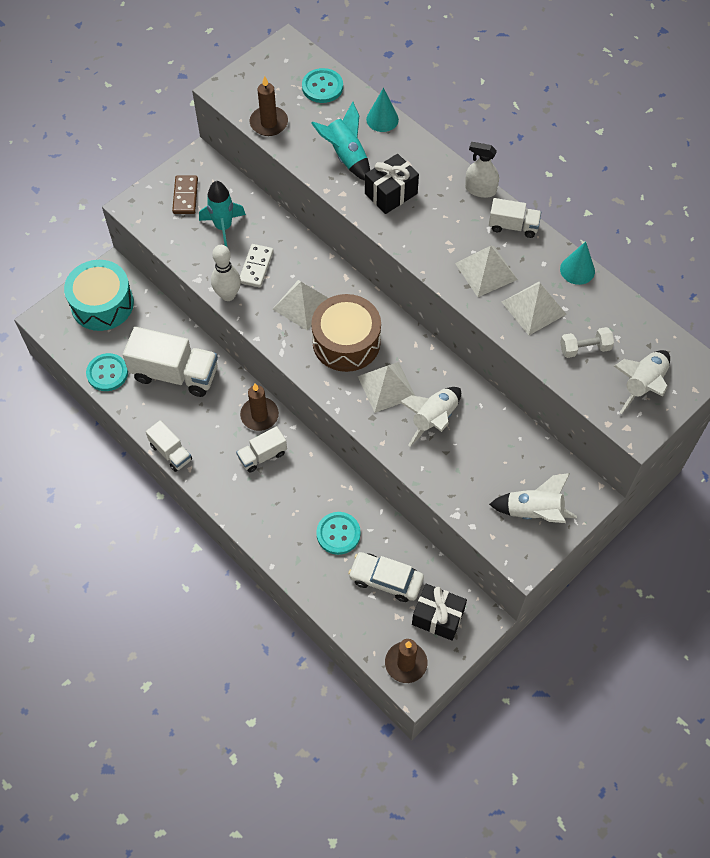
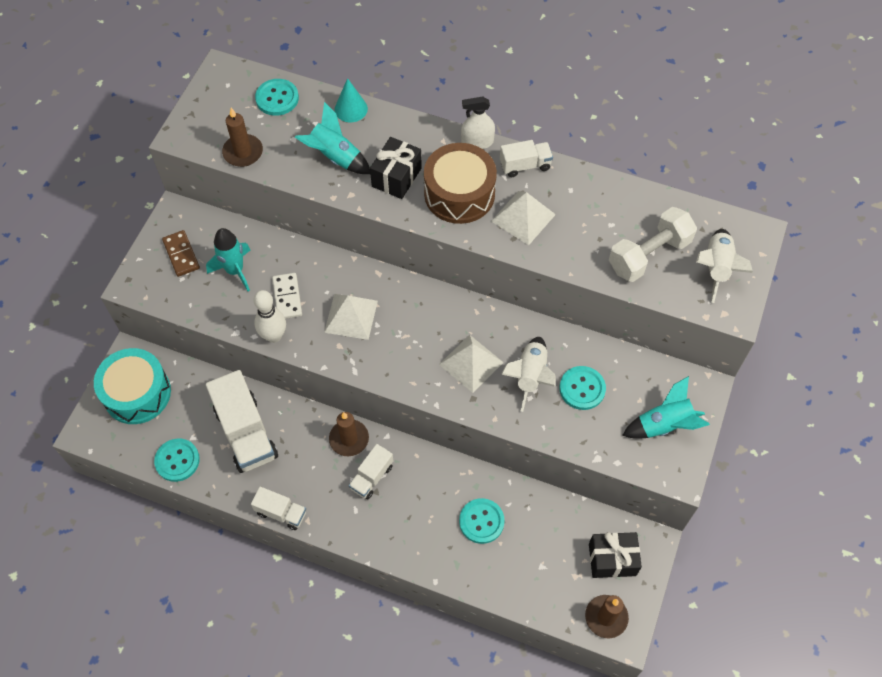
camera: 25 degrees left, 0 degrees up
(175, 374) = (246, 433): white truck -> white truck turned 75 degrees clockwise
(346, 342) = (411, 335): brown drum -> brown drum (459, 194)
(386, 579) = (547, 545): white car -> none
(475, 449) = (582, 388): none -> turquoise button
(533, 308) = (584, 235): white pyramid -> none
(533, 512) = (664, 425): white rocket -> turquoise rocket
(577, 270) = (603, 184): turquoise cone -> none
(585, 348) = (649, 255): white dumbbell -> white dumbbell, size x1.76

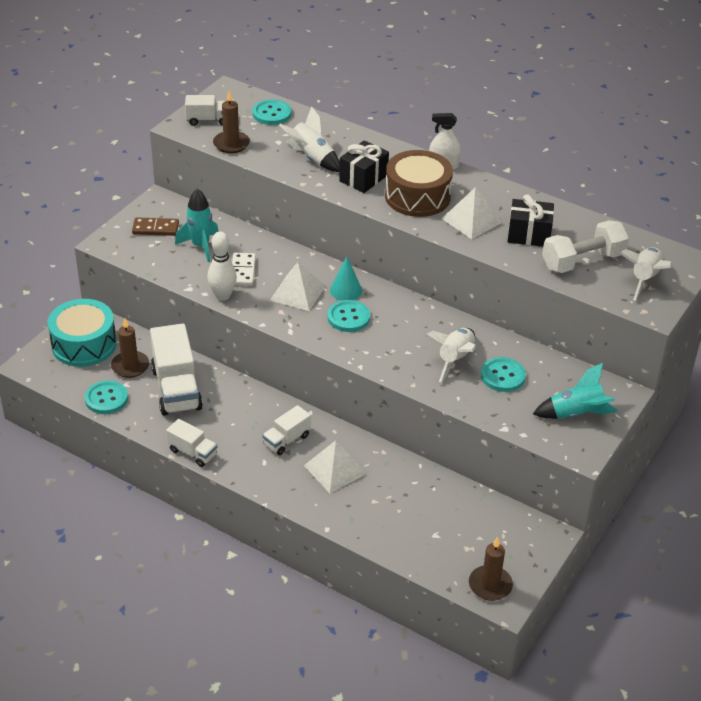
camera: 10 degrees right, 20 degrees down
(181, 254) = (155, 228): brown domino -> brown domino turned 75 degrees counterclockwise
(335, 157) = (312, 158): turquoise rocket -> white rocket
(349, 439) = (272, 408): brown candle -> brown candle (130, 366)
(351, 109) = (335, 129): turquoise cone -> turquoise cone (346, 290)
(471, 363) = (401, 342): white pyramid -> white pyramid (335, 469)
(481, 521) = (384, 491): turquoise button -> turquoise button (348, 317)
(525, 165) = (483, 186): white truck -> white truck (208, 120)
(612, 559) = (507, 541): black gift -> black gift (529, 235)

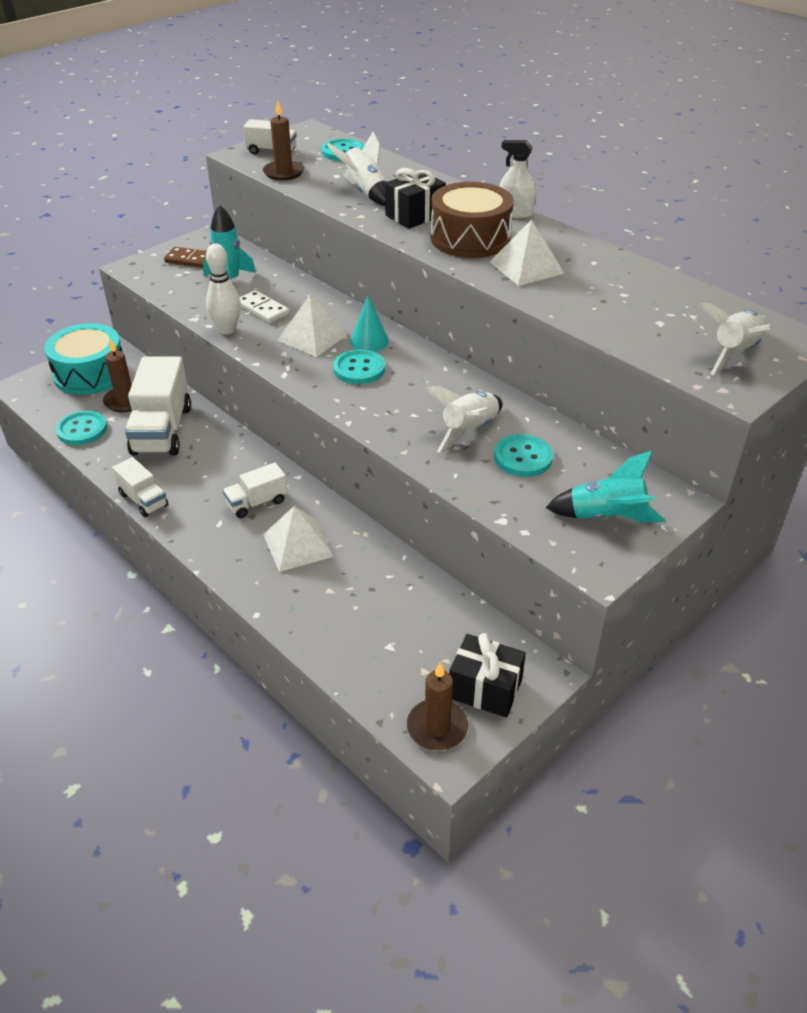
camera: 15 degrees right, 0 degrees up
(243, 271) = (262, 309): white domino -> white domino turned 60 degrees counterclockwise
(529, 235) = (593, 289): black gift -> black gift (485, 689)
(582, 261) = (654, 324): white dumbbell -> none

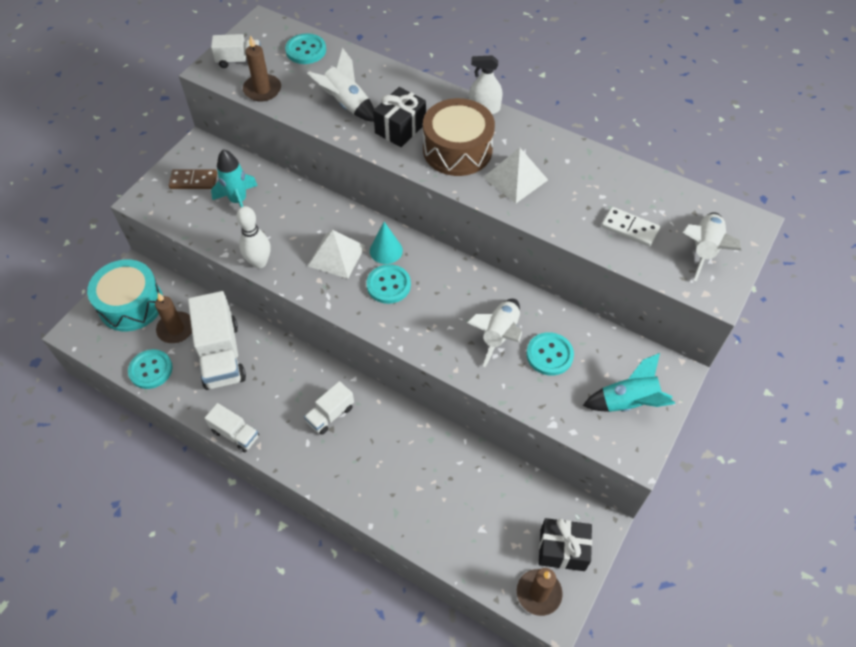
camera: 15 degrees left, 15 degrees up
(262, 309) = (281, 230): white domino -> white domino (629, 228)
(298, 545) = (379, 449): white pyramid -> none

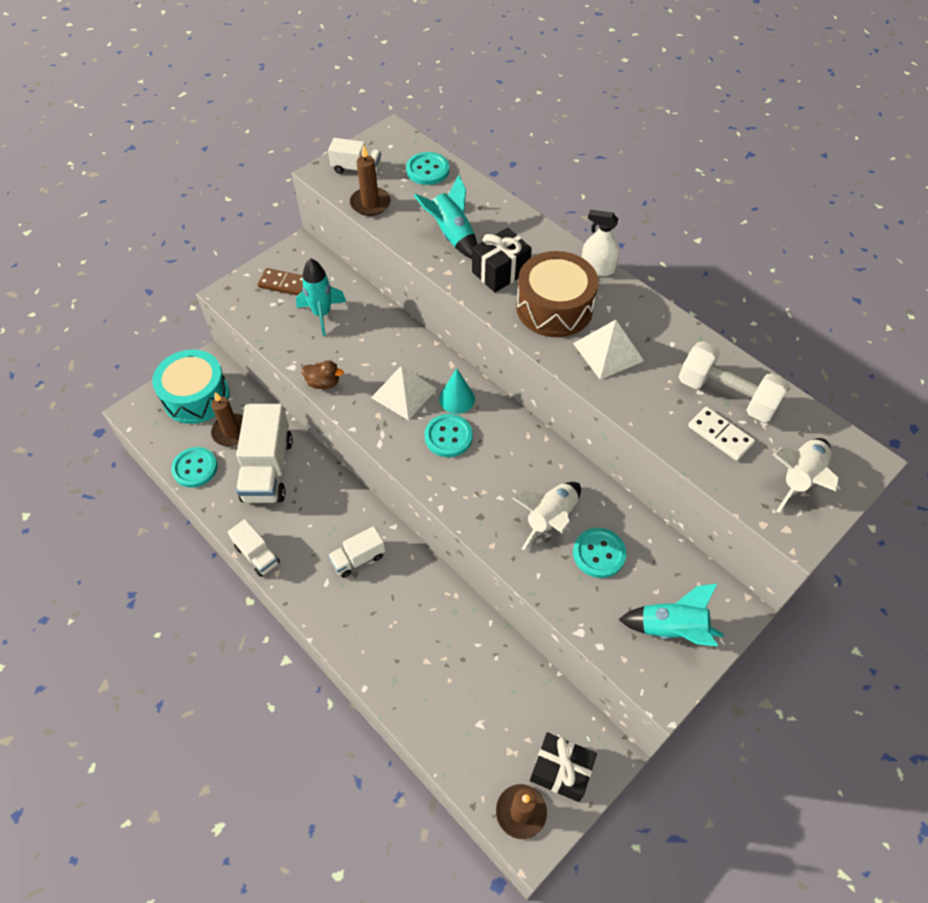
camera: 15 degrees right, 0 degrees up
(259, 262) = (323, 383): white bowling pin -> brown duck
(346, 104) = (452, 235): white rocket -> turquoise rocket
(625, 194) = (726, 394): none -> white dumbbell

